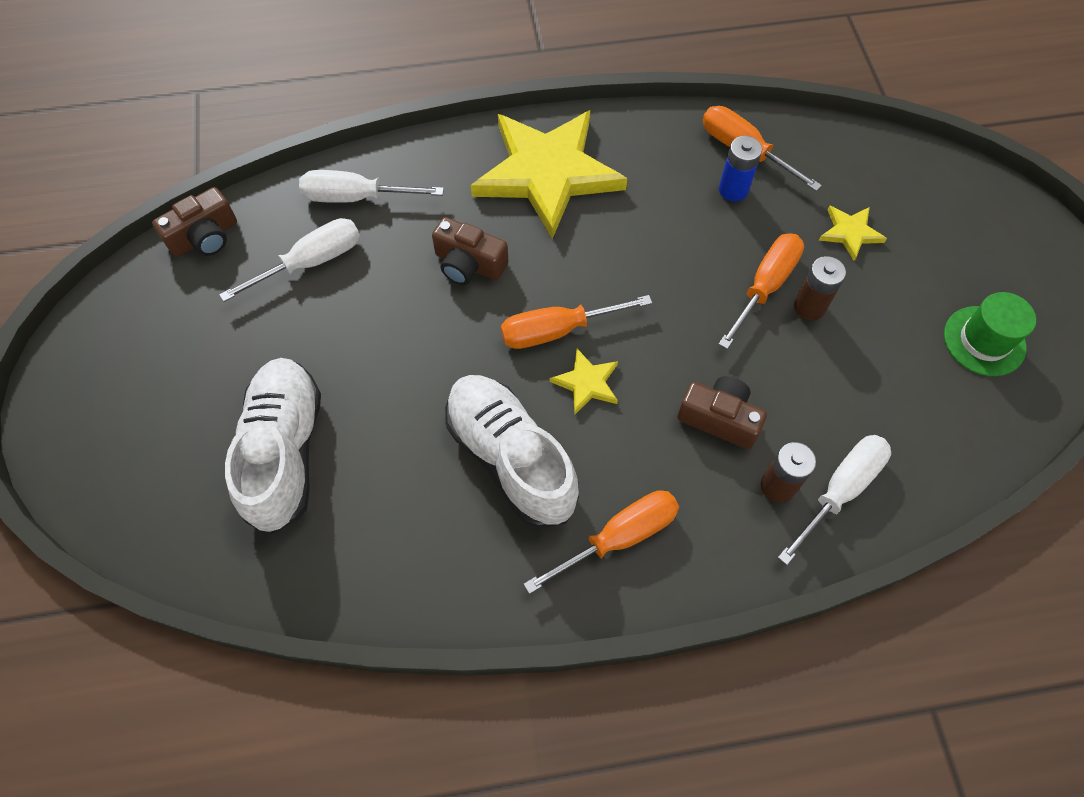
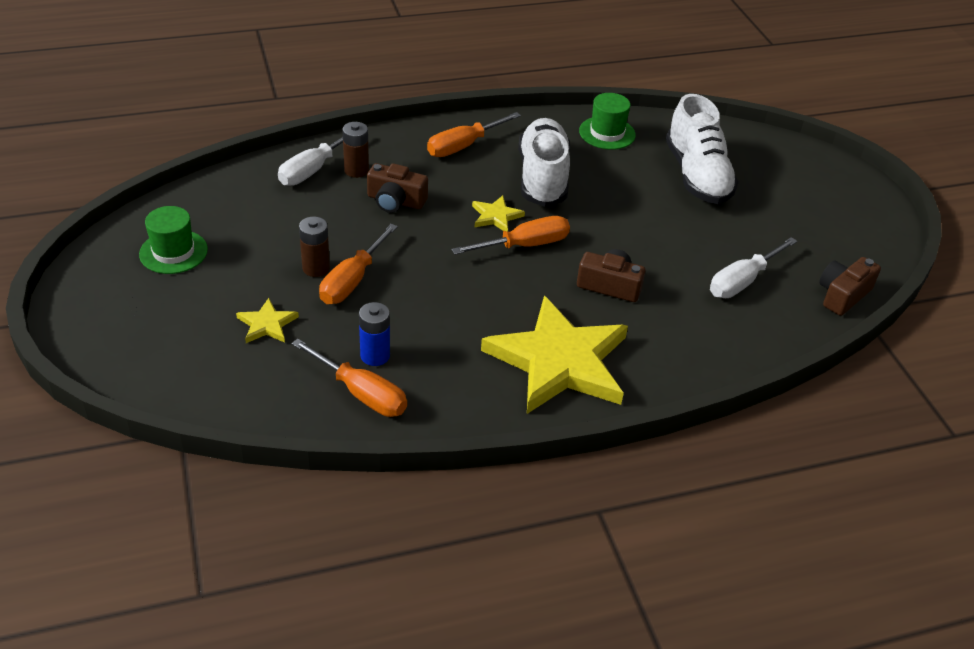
camera: 170 degrees right, 20 degrees down
(357, 197) = (730, 331): white screwdriver -> none
(386, 562) = (607, 133): none -> green hat
(510, 458) = (542, 177): white shoe -> white shoe turned 135 degrees counterclockwise

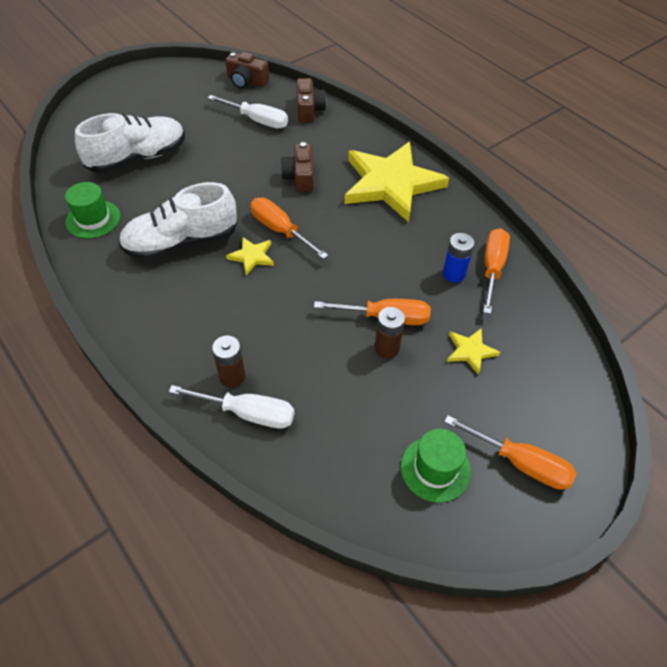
camera: 110 degrees left, 10 degrees up
(395, 201) = (265, 328): brown camera -> brown camera (309, 109)
(464, 146) = (154, 309): orange screwdriver -> orange screwdriver (520, 463)

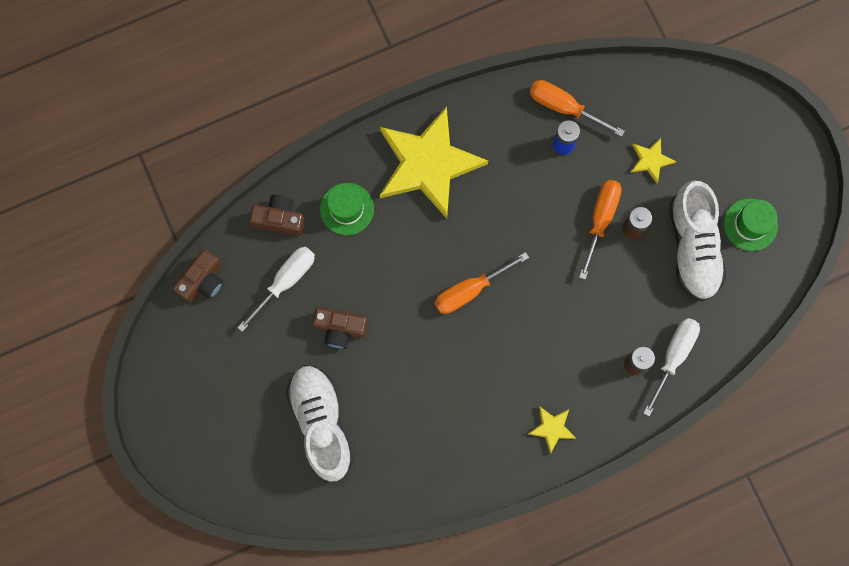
camera: 75 degrees left, 25 degrees up
(93, 219) = (410, 476): green hat -> green hat (347, 209)
(181, 243) = (465, 389): white shoe -> white shoe (693, 247)
(252, 256) = (499, 324): yellow star -> yellow star (552, 428)
(300, 177) = (395, 254): brown camera -> brown camera (340, 329)
(520, 463) = (757, 161): orange screwdriver -> none

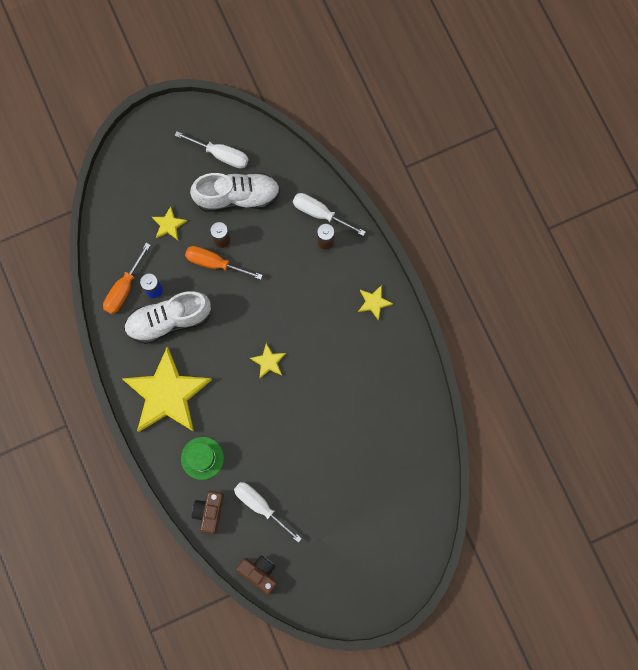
camera: 90 degrees left, 0 degrees up
(321, 423) = (372, 475): white shoe -> white shoe (169, 320)
(340, 329) = (298, 462): brown camera -> none
(470, 290) = (268, 362): orange screwdriver -> yellow star
(750, 224) = (220, 154): green hat -> white screwdriver

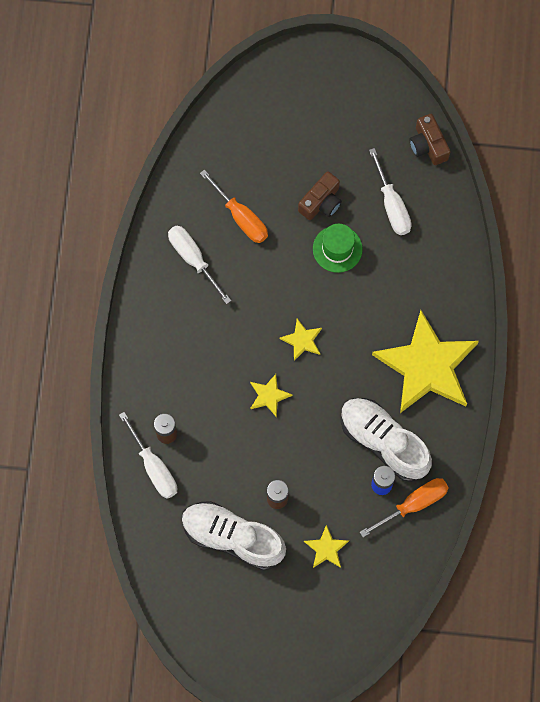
camera: 150 degrees left, 5 degrees down
(169, 320) = (383, 442): white shoe -> white shoe turned 150 degrees counterclockwise
(202, 458) = (425, 282): green hat -> green hat (337, 249)
(209, 512) = (446, 227): brown camera -> brown camera (321, 202)
(215, 263) = (299, 476): orange screwdriver -> orange screwdriver (240, 217)
(220, 154) = (223, 598): white screwdriver -> white screwdriver (193, 259)
(374, 302) = (156, 340): yellow star -> yellow star (269, 396)

